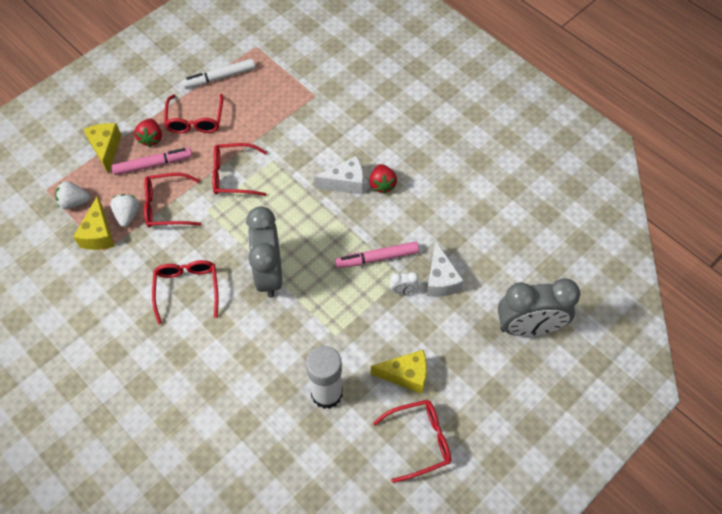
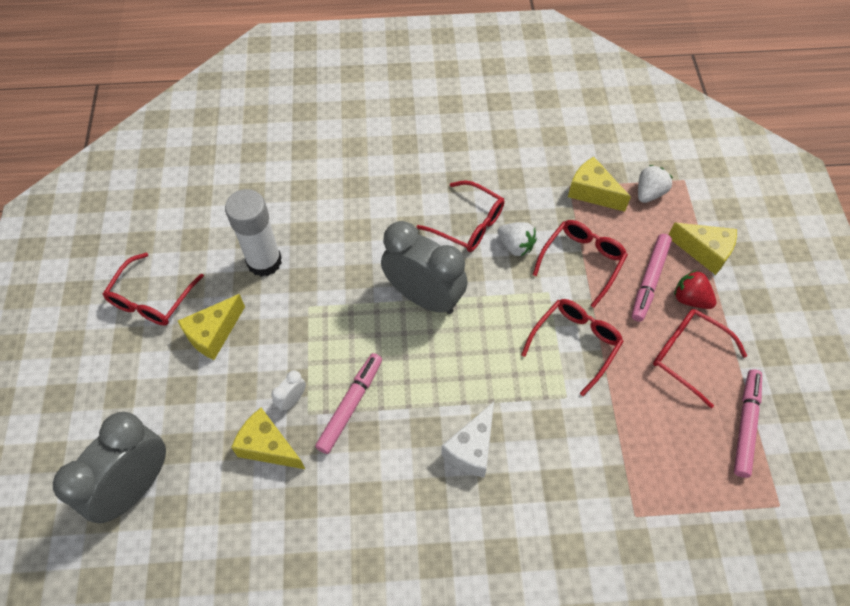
camera: 130 degrees right, 0 degrees up
(128, 215) = (597, 225): white strawberry -> white strawberry (515, 246)
(220, 77) = (745, 425): white marker -> pink marker
(382, 184) = (435, 486): red strawberry -> none
(440, 280) = (268, 446): white cheese -> yellow cheese

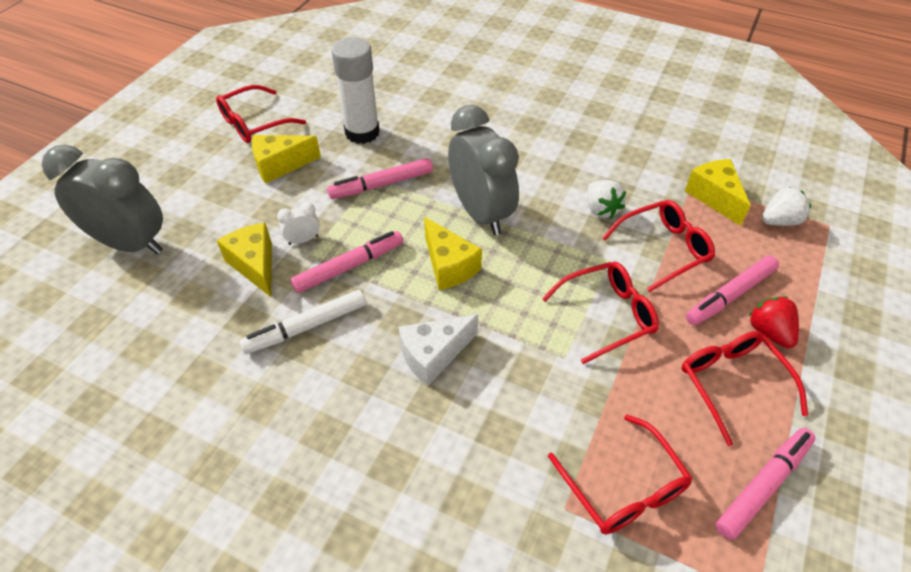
camera: 30 degrees right, 10 degrees down
(135, 486) = (131, 244): grey clock -> grey clock turned 45 degrees clockwise
(321, 309) = (381, 185): none -> pink marker
(355, 480) = (306, 327): none -> white marker
(468, 224) = (566, 175): red glasses -> red glasses (624, 488)
(704, 252) = (814, 297): yellow cheese -> yellow cheese (449, 266)

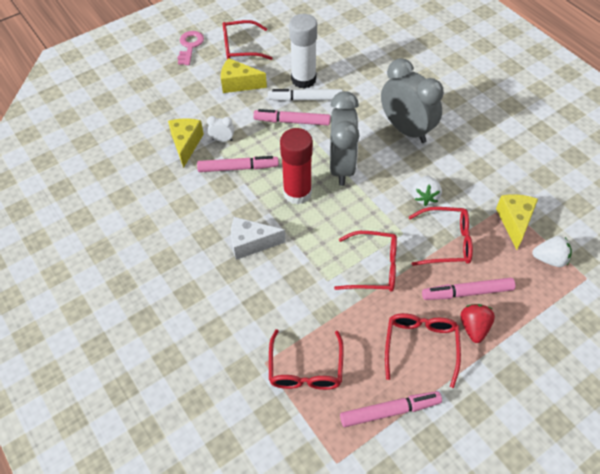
camera: 30 degrees right, 5 degrees up
(131, 244) = (127, 103): grey clock -> grey clock (406, 129)
(181, 143) = (190, 46): none -> pink key
(306, 327) = (191, 194): white marker -> white marker (305, 99)
(449, 266) = (297, 193): yellow cheese -> red glue stick

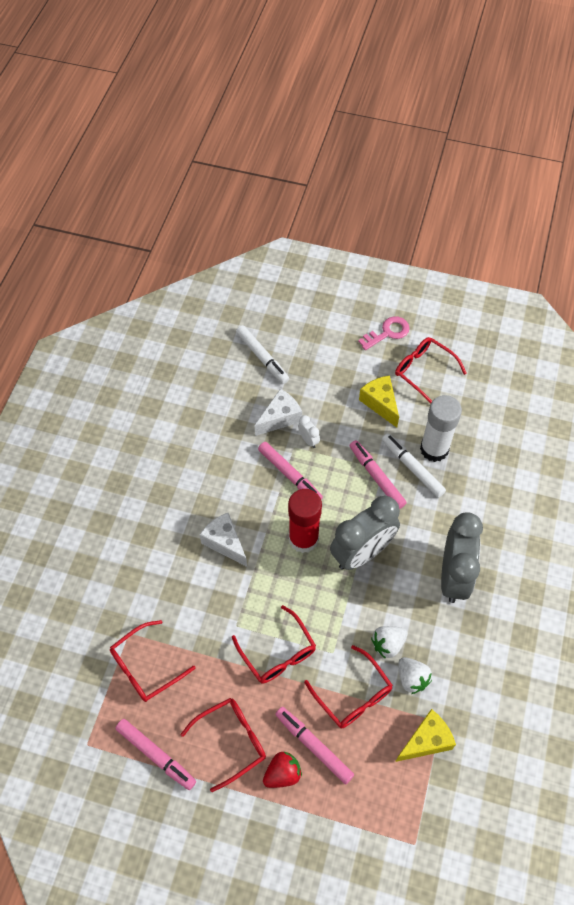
camera: 50 degrees right, 5 degrees up
(125, 123) = (262, 358): none -> white marker
(186, 144) = (280, 418): yellow cheese -> white cheese
(549, 259) = (409, 797): white strawberry -> white strawberry (412, 678)

